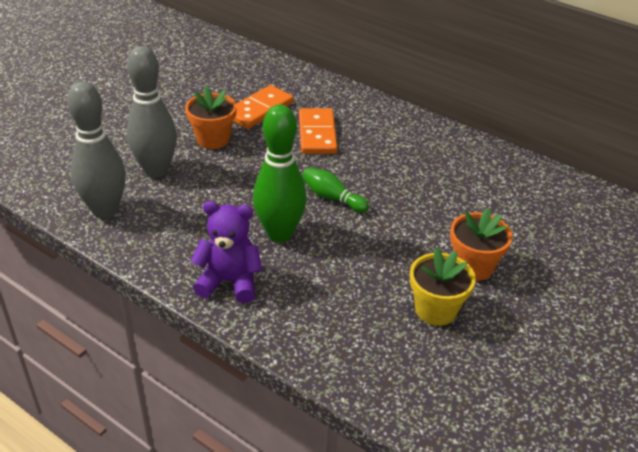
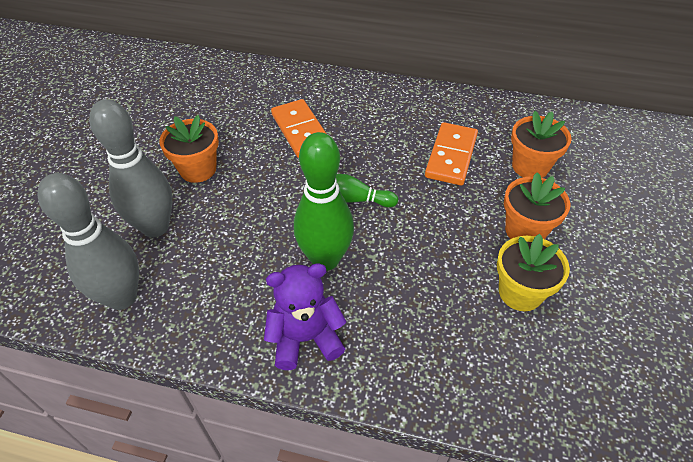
camera: 20 degrees left, 10 degrees up
(259, 110) = (228, 120): orange domino -> orange domino (451, 156)
(514, 219) = (530, 166): none -> orange flower pot

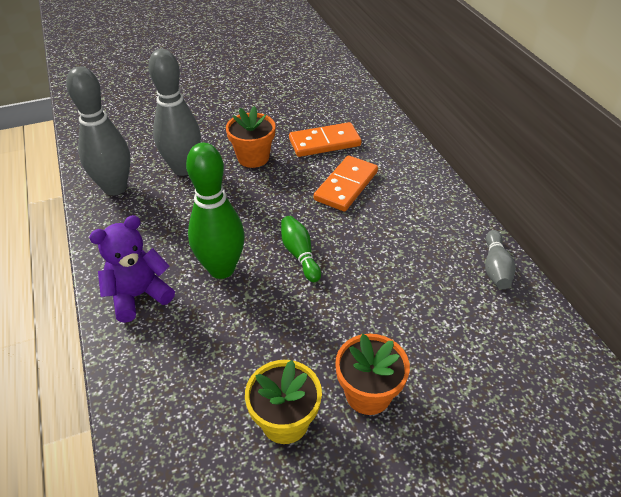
camera: 55 degrees right, 5 degrees down
(305, 338) = (139, 295): purple teddy bear -> purple teddy bear turned 75 degrees counterclockwise
(451, 156) = (414, 293): orange domino -> orange domino (324, 142)
(460, 104) = (495, 268): none -> grey bowling pin
(530, 166) = (463, 362): orange flower pot -> none

